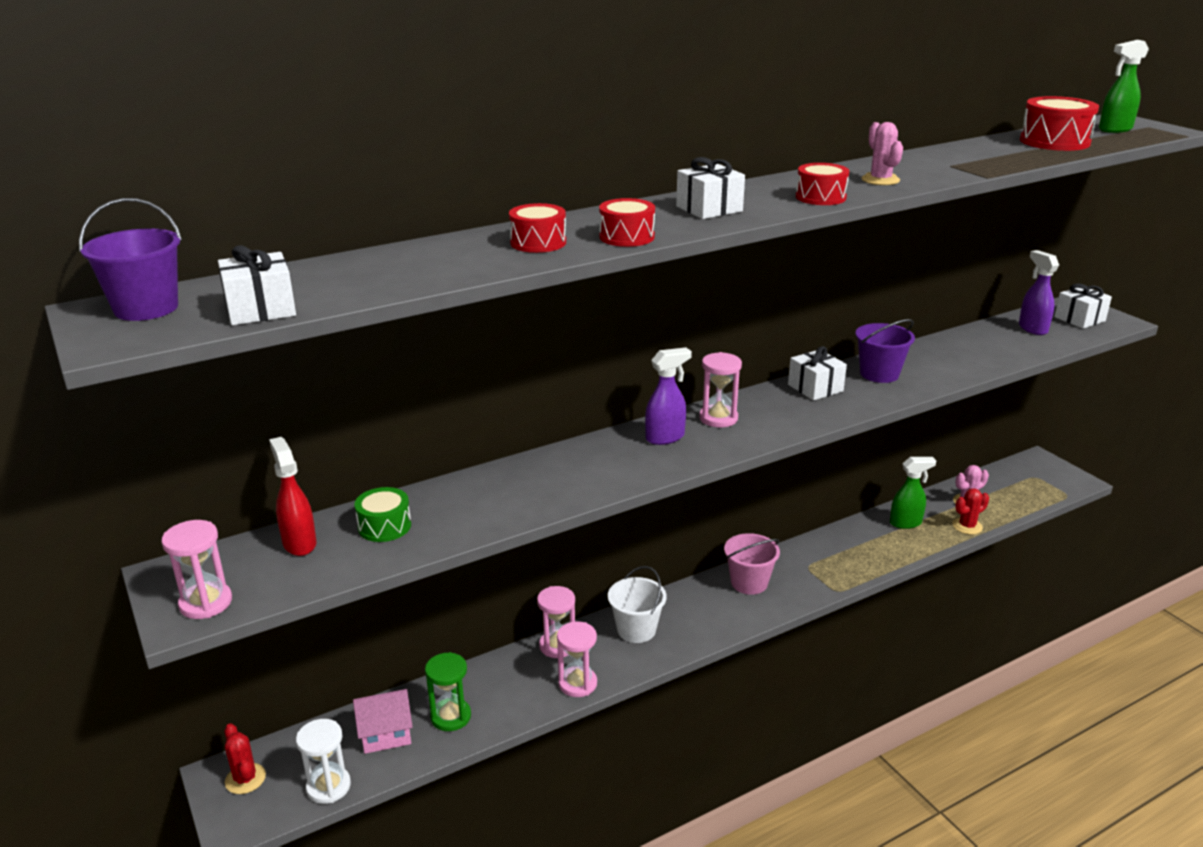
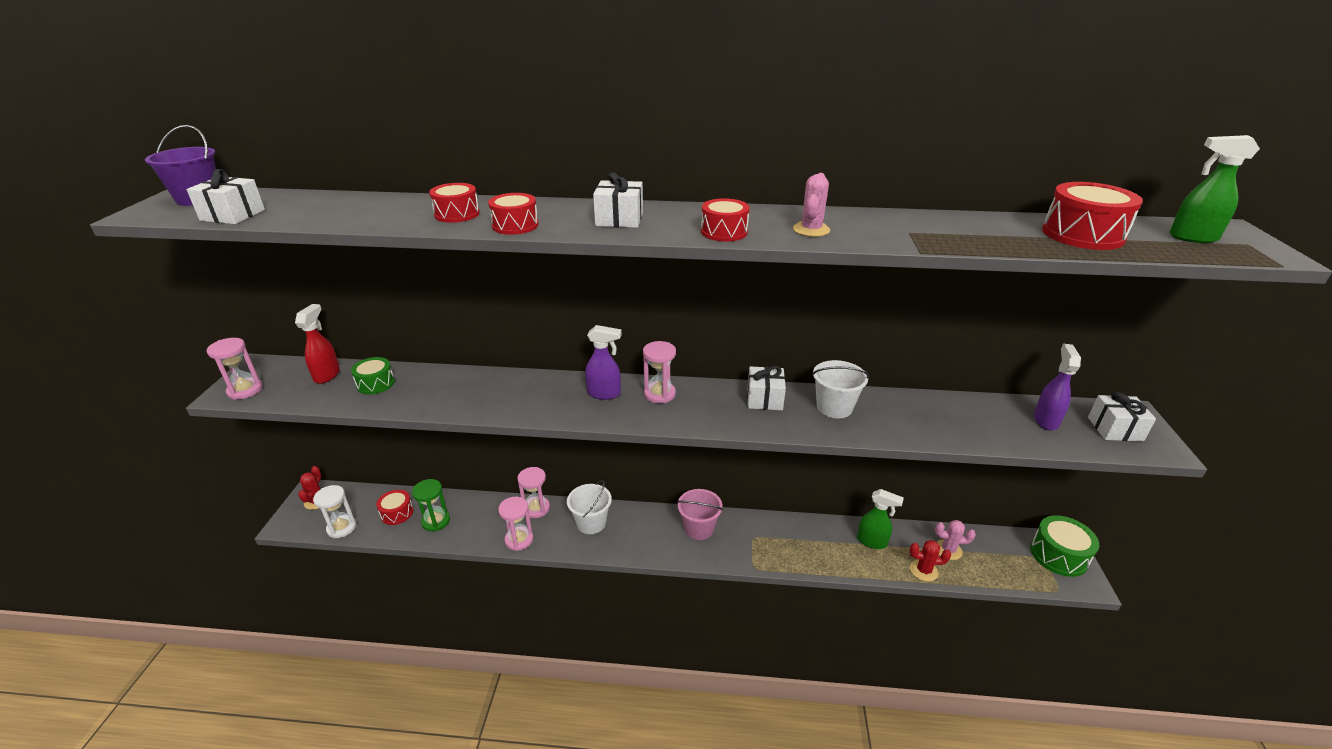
camera: 35 degrees right, 5 degrees up
(386, 734) = (397, 513): pink house -> red drum
(879, 374) = (834, 407): purple bucket -> white bucket
(1042, 469) = (1058, 555): none -> green drum

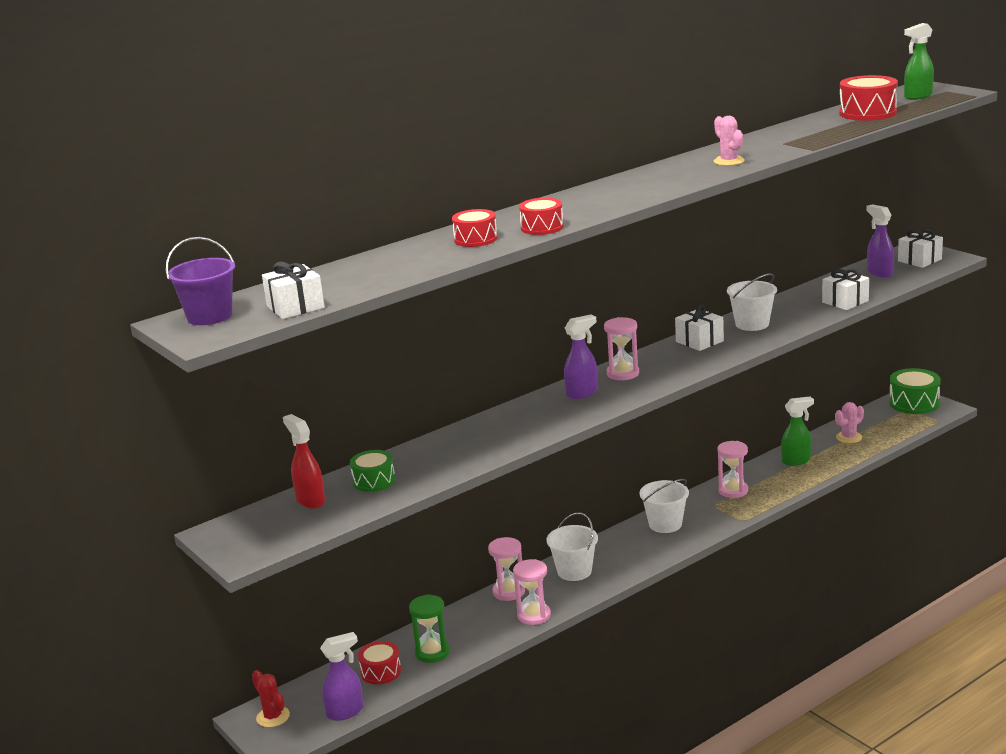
camera: 40 degrees left, 10 degrees down
(245, 390) = (256, 546): pink hourglass -> pink hourglass (733, 491)
(341, 528) = (346, 712): white hourglass -> purple spray bottle
(619, 219) = (598, 199): white gift -> white gift (845, 301)
(699, 528) = (665, 524): pink bucket -> white bucket
(724, 232) = (684, 180): red drum -> none
(923, 570) = (850, 456): red cactus -> none

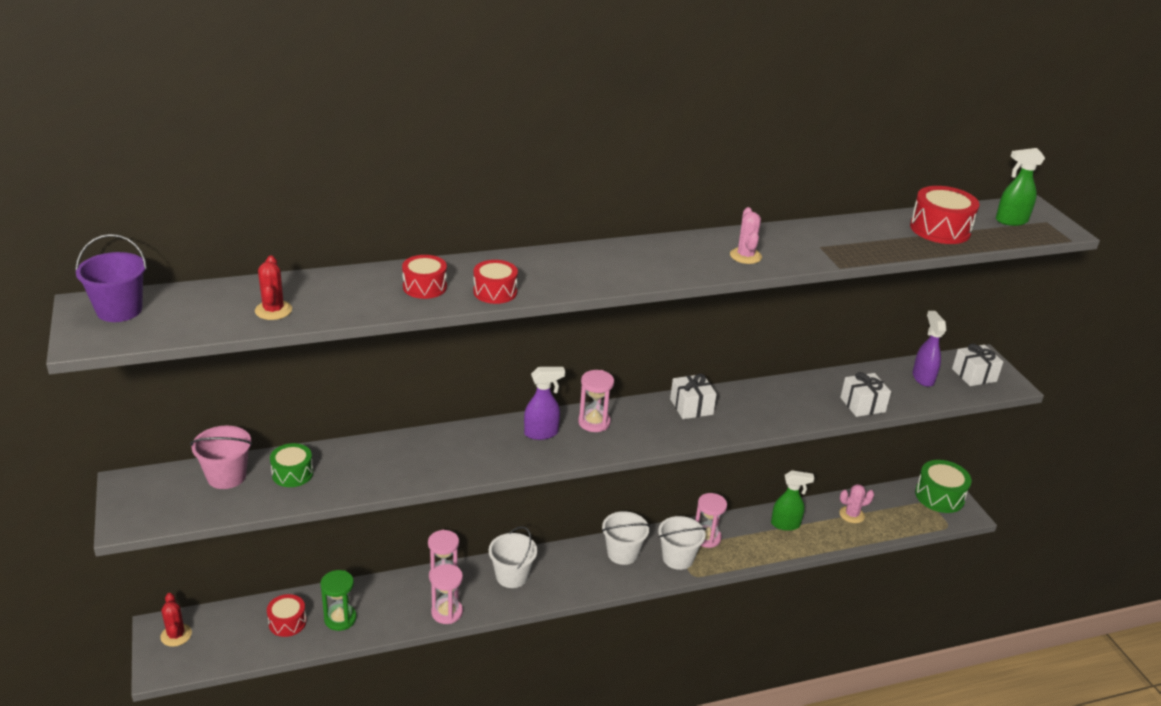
camera: 15 degrees right, 10 degrees up
(295, 307) = (194, 325): white gift -> none
(310, 500) = (226, 476): red spray bottle -> pink bucket
(346, 712) = (233, 654): purple spray bottle -> none
(356, 282) = (273, 310): none -> red cactus
(752, 324) = (754, 402): white bucket -> white bucket (678, 558)

